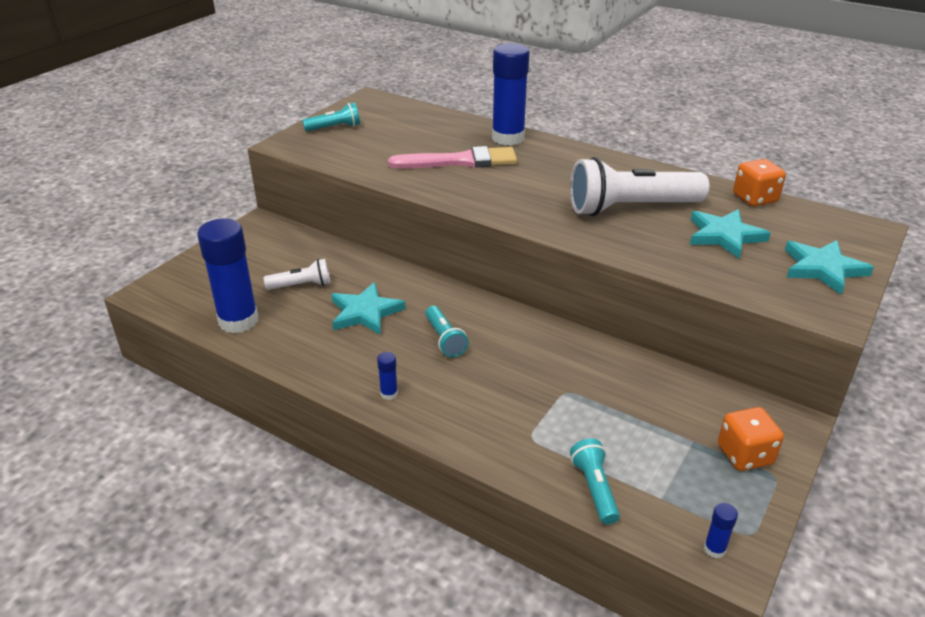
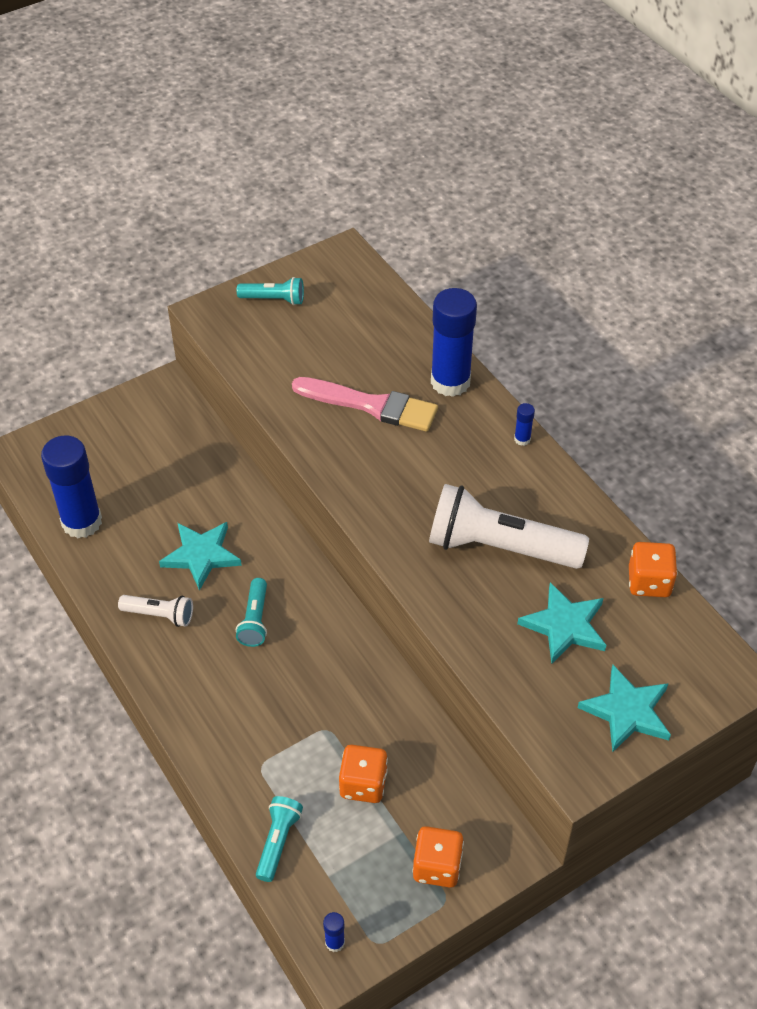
camera: 25 degrees right, 15 degrees up
(301, 285) = (161, 495): white flashlight -> white flashlight (160, 615)
(389, 394) = (167, 666): blue glue stick -> blue glue stick (522, 439)
(631, 419) = (363, 784): none -> orange dice

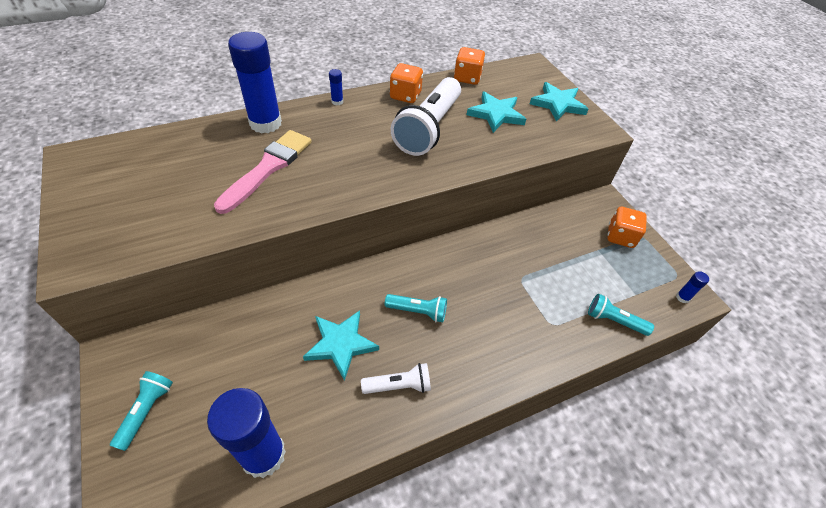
camera: 85 degrees left, 0 degrees up
(160, 615) = (399, 385): white flashlight -> white flashlight turned 60 degrees clockwise
(274, 299) = (96, 211): turquoise flashlight -> turquoise flashlight (146, 411)
(363, 784) = (565, 264): orange dice -> orange dice (405, 95)

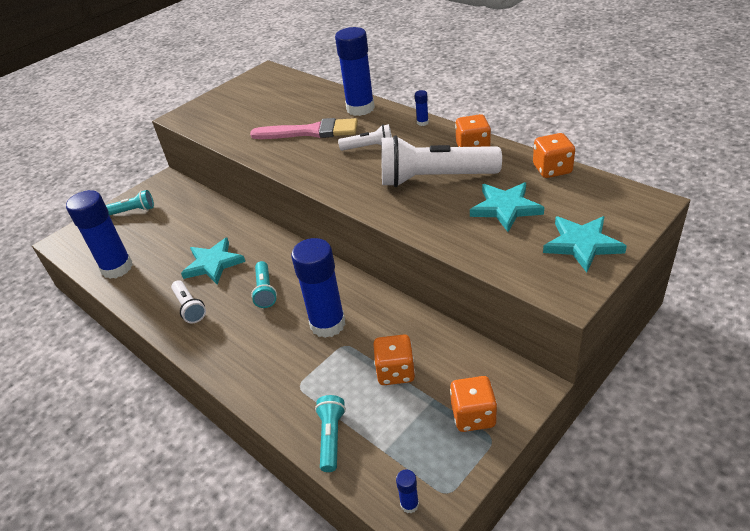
camera: 75 degrees right, 10 degrees down
(342, 143) = (369, 147): none -> white flashlight
(491, 281) = (327, 324): none -> blue glue stick
(564, 259) = (395, 372): none -> orange dice

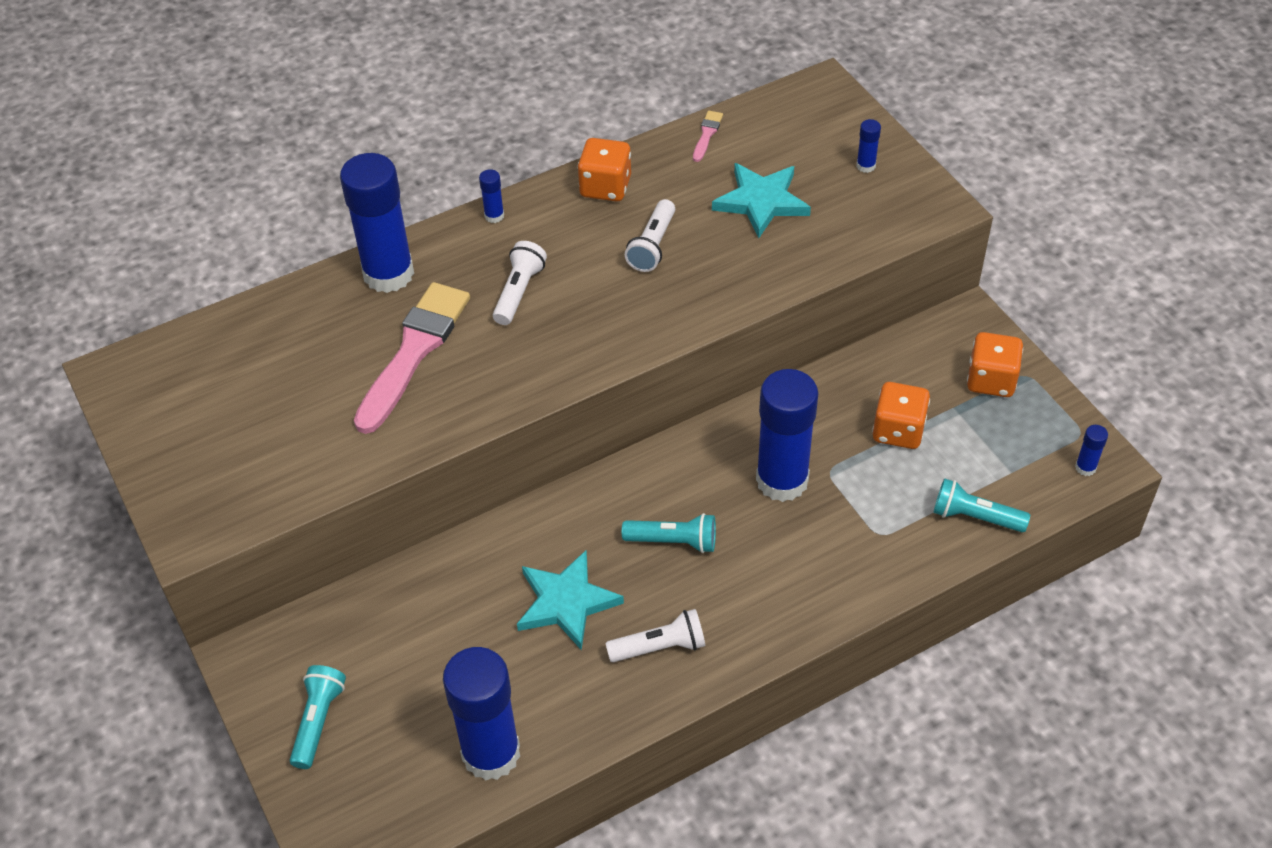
camera: 75 degrees left, 10 degrees up
(434, 179) = (653, 246): white flashlight -> white flashlight, size x0.49
(552, 169) = (707, 134): orange dice -> pink brush
(582, 244) = (866, 166): turquoise star -> blue glue stick

